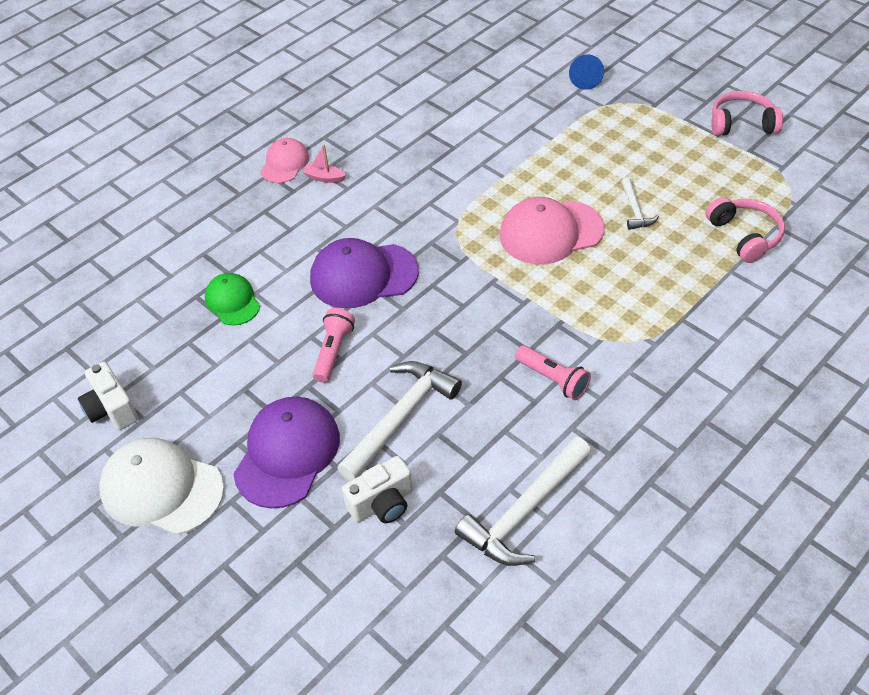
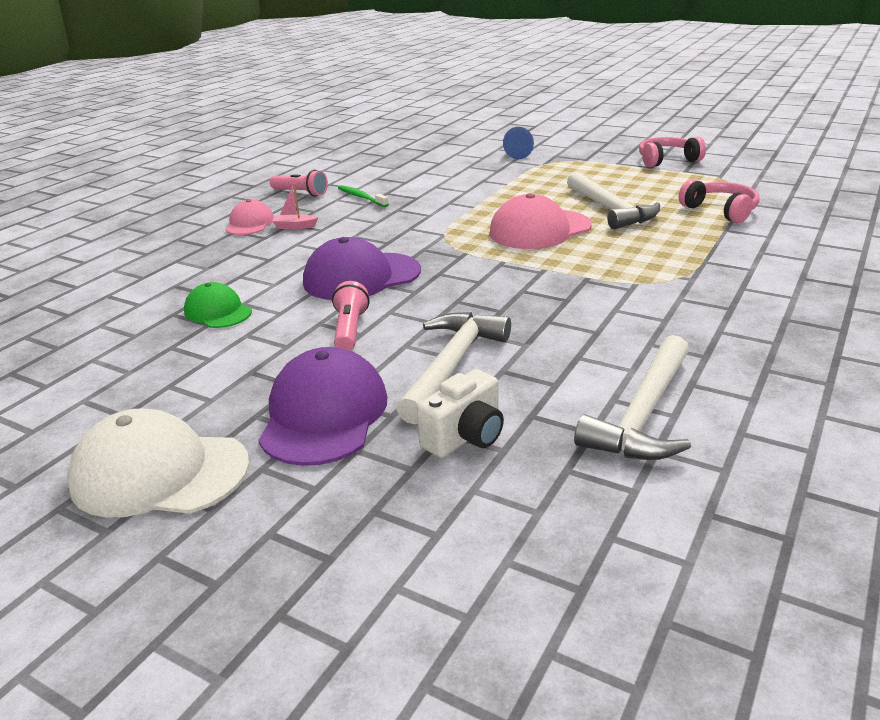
camera: 15 degrees left, 20 degrees down
(112, 409) = (77, 413): white camera -> none
(400, 136) = (361, 197): none -> green toothbrush
(553, 379) = (606, 315): pink flashlight -> pink flashlight (301, 193)
(635, 210) = (610, 209): white hammer -> white hammer, size x1.92

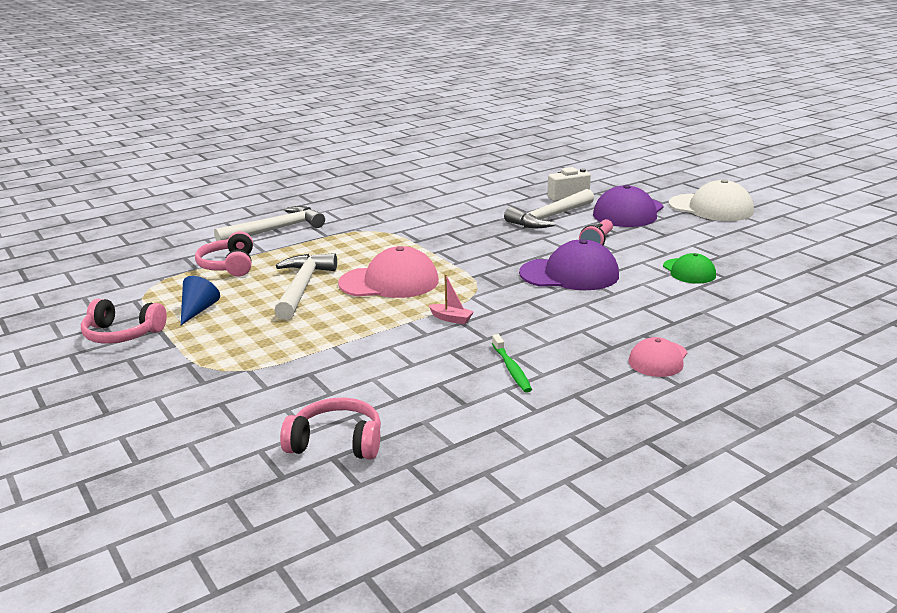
camera: 155 degrees left, 5 degrees down
(295, 227) = (608, 341): pink boat -> pink boat (451, 319)
(301, 193) = (583, 399): pink flashlight -> none
(433, 154) = (336, 442): none -> pink headphones
(515, 155) = (241, 400): blue cone -> blue cone (198, 310)
(644, 414) = (482, 189): white hammer -> white hammer (275, 230)

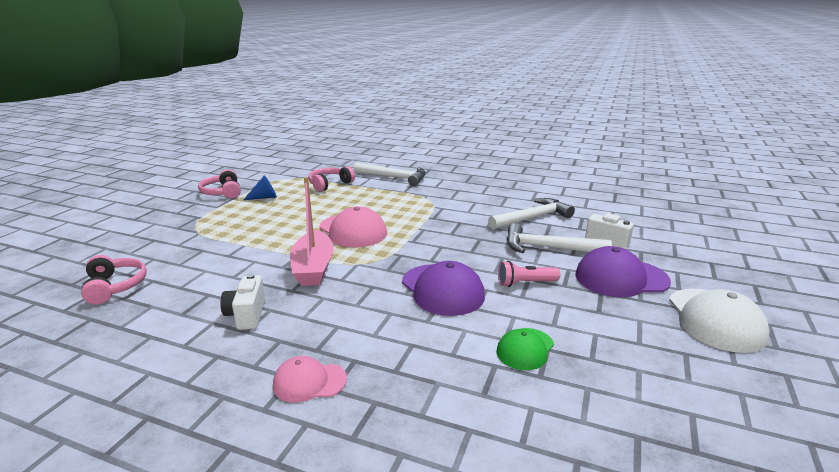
camera: 55 degrees right, 0 degrees up
(302, 287) = (319, 210): white hammer -> white hammer (532, 218)
(451, 319) = (313, 268): pink boat -> pink boat, size x2.40
(511, 369) = (246, 315): green toothbrush -> white camera

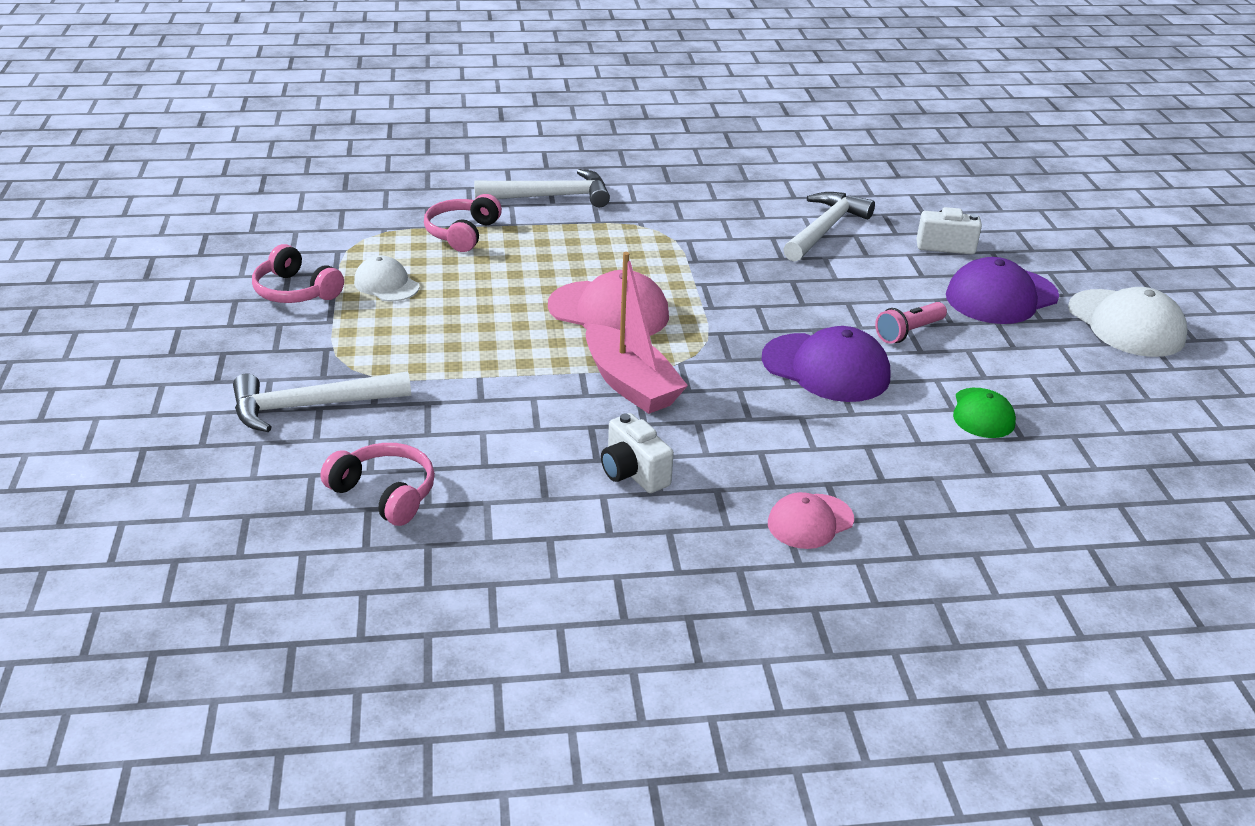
camera: 30 degrees left, 10 degrees up
(264, 197) = (386, 284): blue cone -> white cap
(549, 248) = (888, 274): white hammer -> white hammer (311, 406)

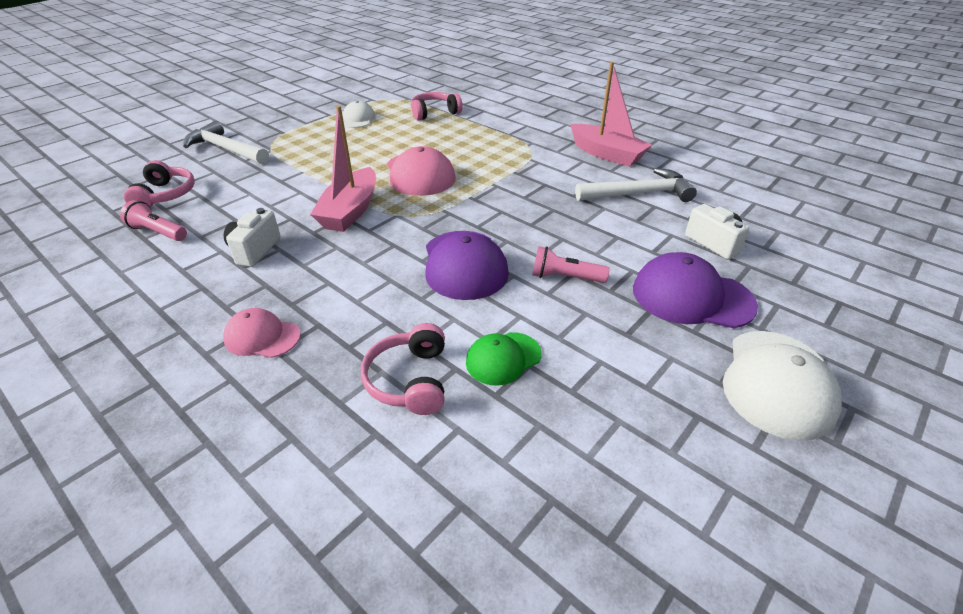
camera: 50 degrees right, 5 degrees up
(295, 291) = (322, 107): pink headphones -> pink headphones (409, 380)
(488, 526) = (158, 232): none -> pink flashlight
(550, 196) = (510, 114): white hammer -> none
(728, 201) = (606, 154): none -> pink boat

